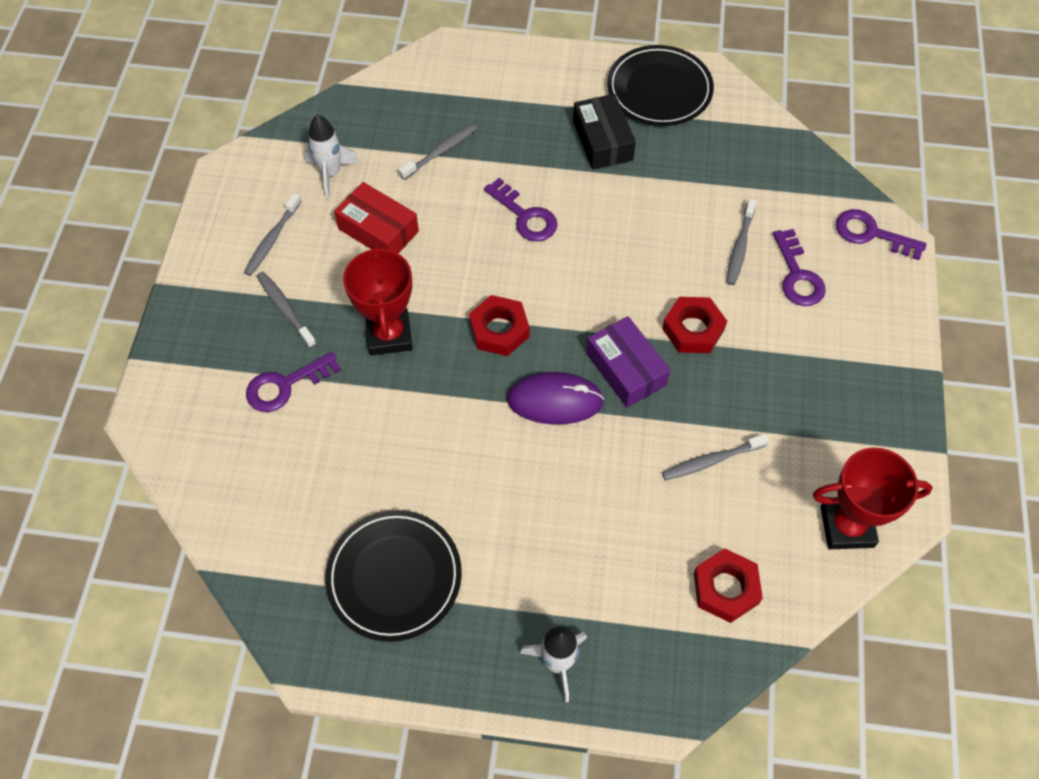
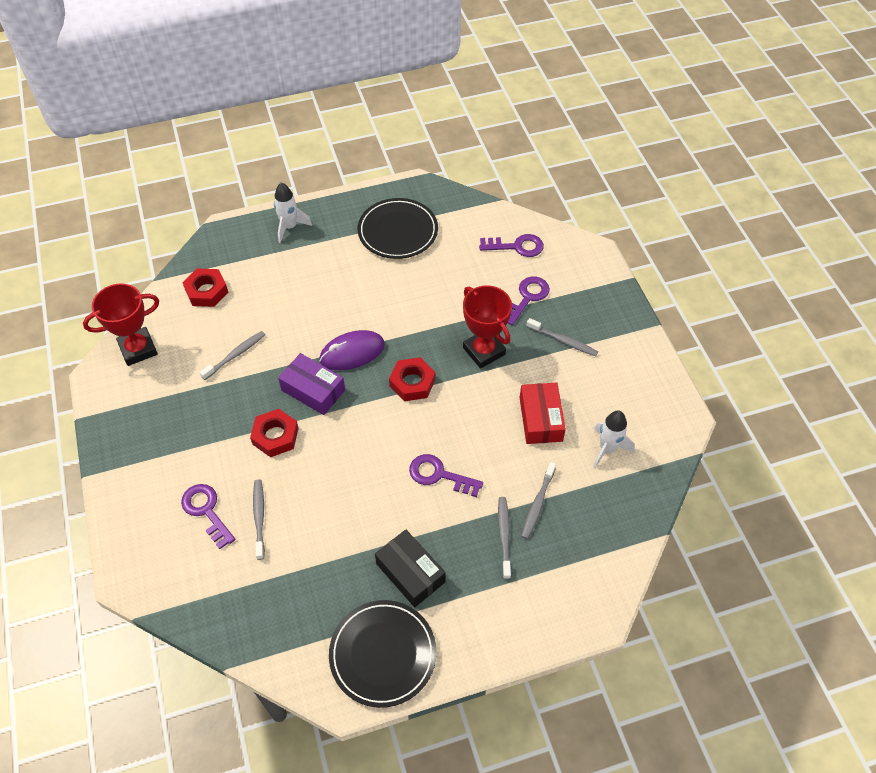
camera: 155 degrees right, 5 degrees down
(272, 239) = (609, 382): grey toothbrush -> grey toothbrush (504, 536)
(378, 230) = (540, 419): red box -> red box turned 75 degrees clockwise
(871, 234) = (151, 575): purple key -> purple key (516, 246)

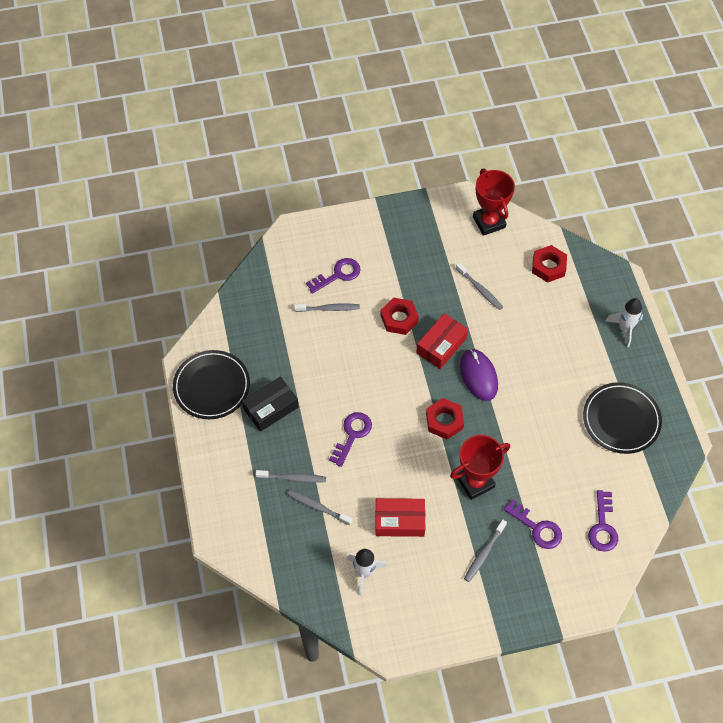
camera: 95 degrees right, 5 degrees up
(313, 390) = (441, 345): purple box -> red box

